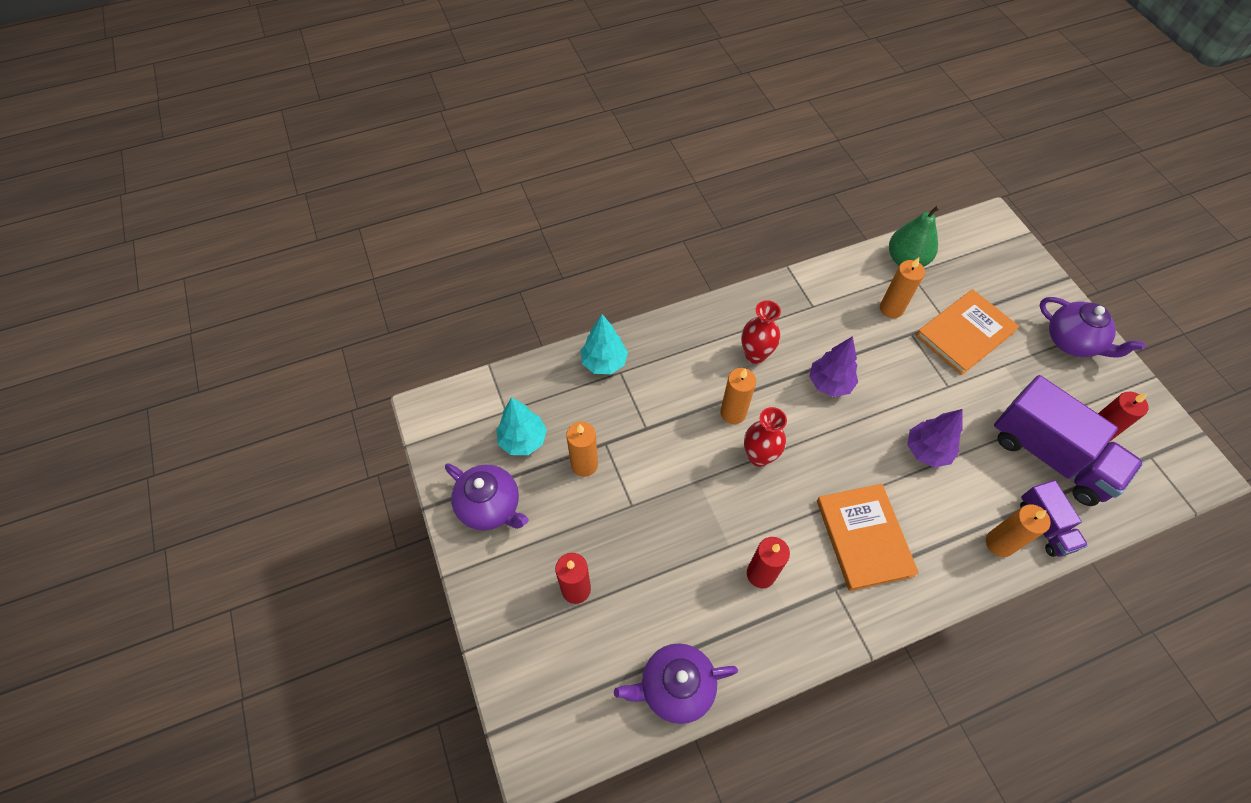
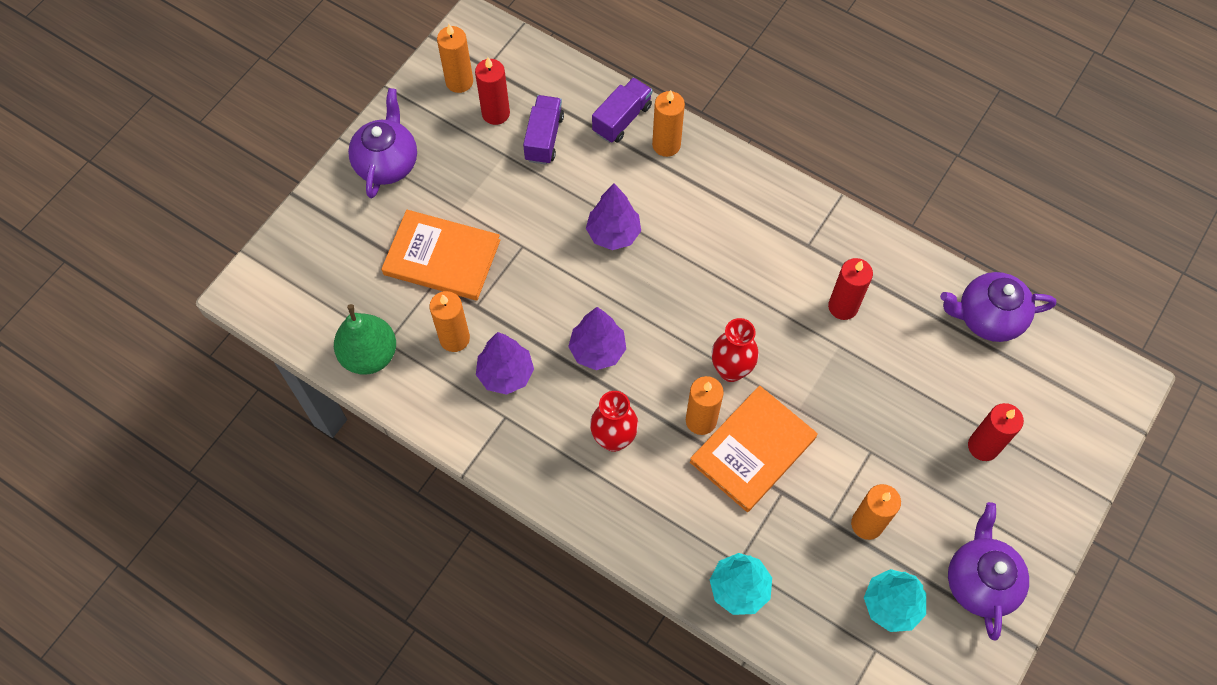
camera: 125 degrees left, 5 degrees up
(675, 687) = (987, 318): purple teapot -> purple teapot turned 135 degrees clockwise
(845, 322) = (505, 374): none -> purple tree
(863, 537) = (743, 245): orange book -> orange book (753, 450)
(1050, 456) = (544, 138): purple truck -> purple truck, size x0.53
(1140, 428) = (459, 81): none -> orange candle

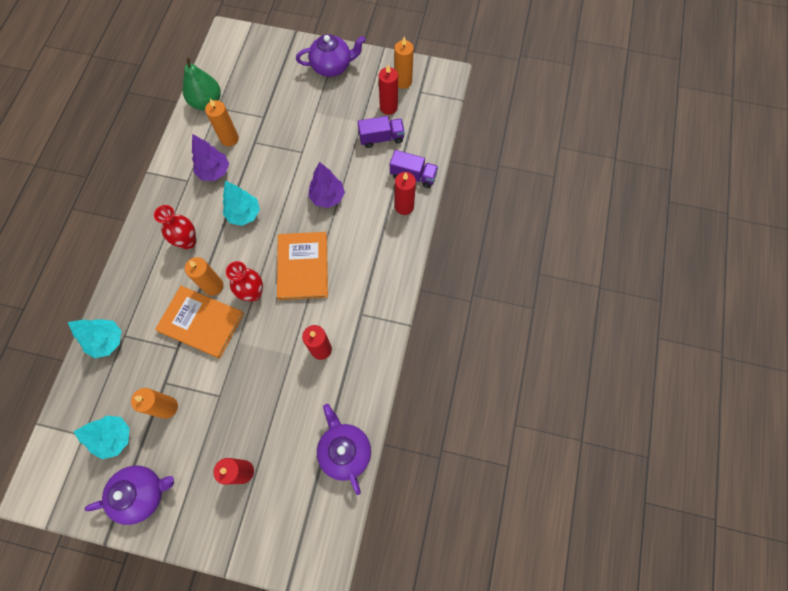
camera: 70 degrees right, 5 degrees up
(442, 257) = (279, 114): orange book -> orange book (303, 267)
(597, 350) = (244, 214): purple tree -> turquoise tree
(666, 145) = (404, 206): orange candle -> red candle

